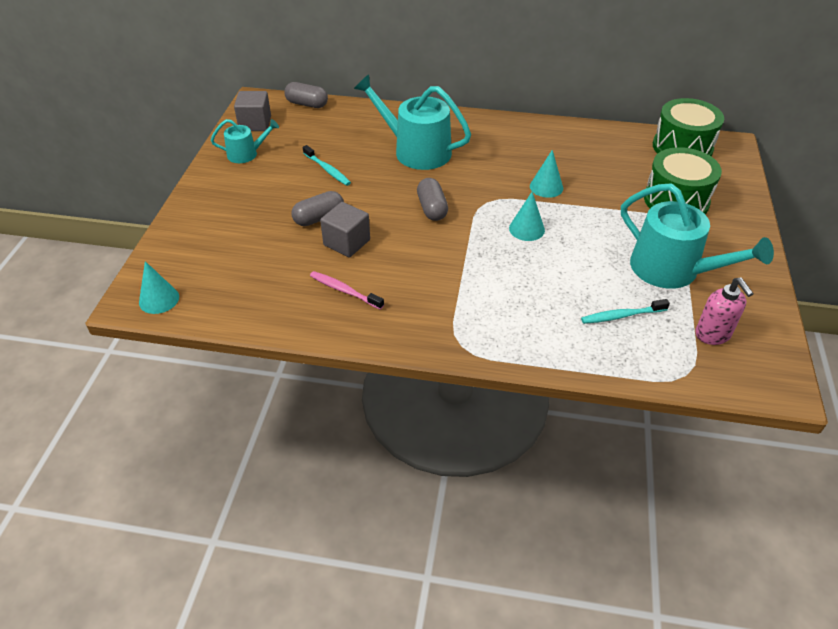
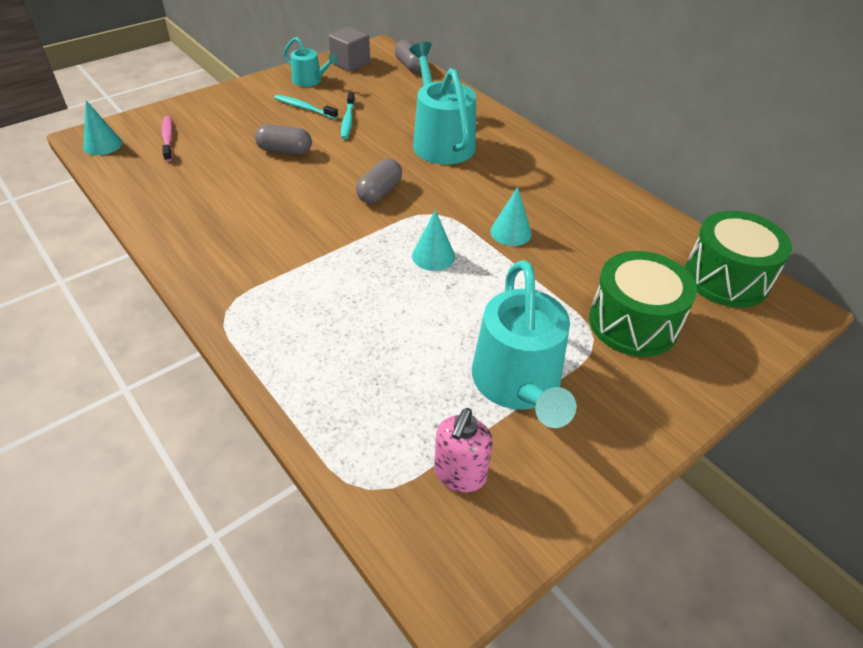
camera: 40 degrees right, 0 degrees up
(344, 291) = (215, 212): pink toothbrush -> pink toothbrush (168, 139)
(347, 242) = (274, 179): grey cube -> none
(622, 316) = (397, 387): turquoise toothbrush -> turquoise toothbrush (304, 108)

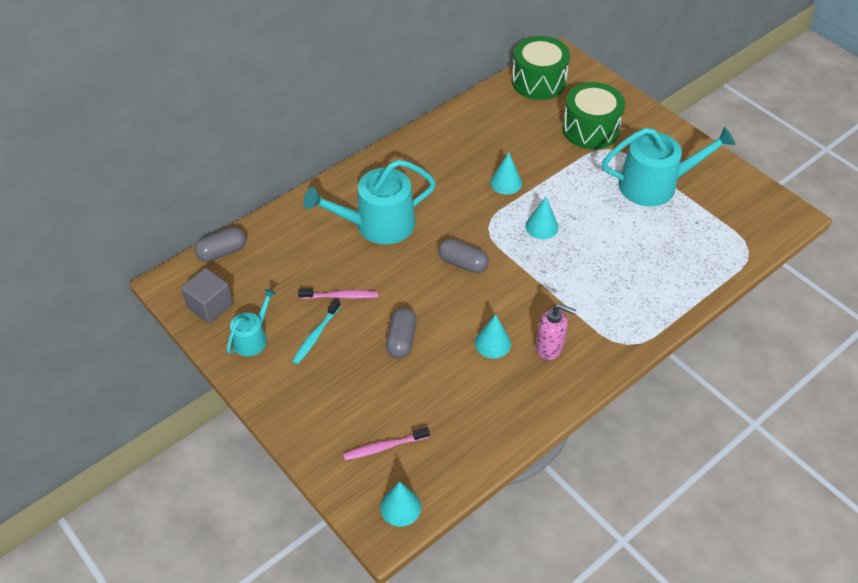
camera: 90 degrees left, 5 degrees up
(262, 206) = (493, 343): none -> turquoise cone
(348, 120) = (340, 296): turquoise toothbrush -> pink toothbrush
(459, 475) = (727, 212): pink soap dispenser -> pink soap dispenser (549, 348)

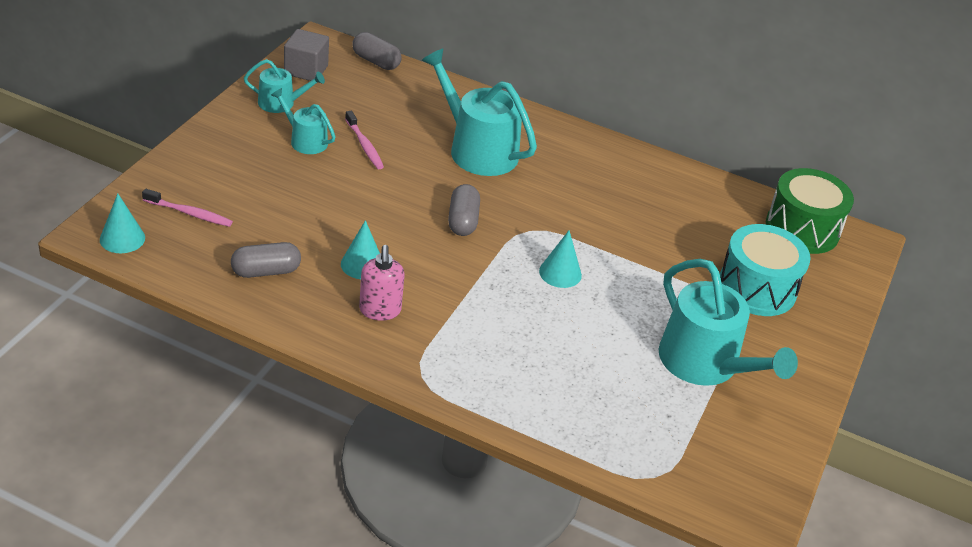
camera: 60 degrees right, 10 degrees down
(316, 336) = (305, 140): turquoise toothbrush -> turquoise watering can
(384, 447) = (189, 213): pink toothbrush -> pink toothbrush turned 150 degrees clockwise
(401, 340) = (330, 197): grey capsule -> grey capsule (266, 271)
(506, 182) = (609, 232): turquoise cone -> none
(590, 129) = (756, 288): green drum -> turquoise drum

